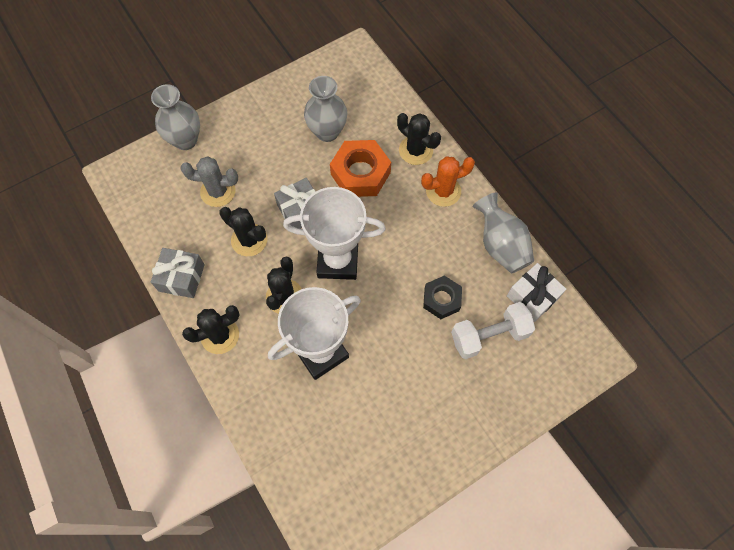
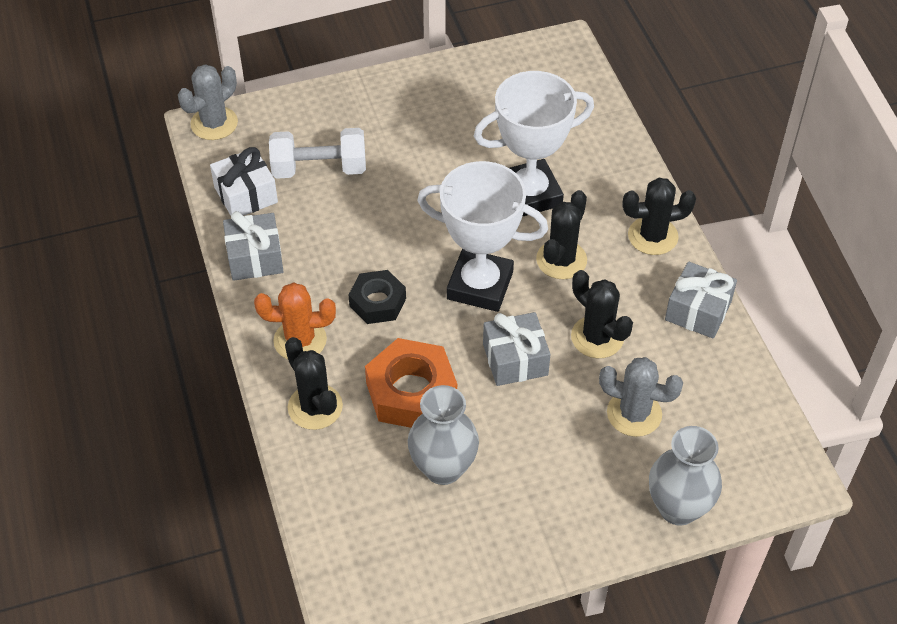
camera: 165 degrees left, 15 degrees down
(441, 299) = (360, 215): black nut -> black nut (377, 302)
(500, 245) = (255, 258): grey vase -> grey gift
(591, 360) = (214, 123): none -> grey cactus

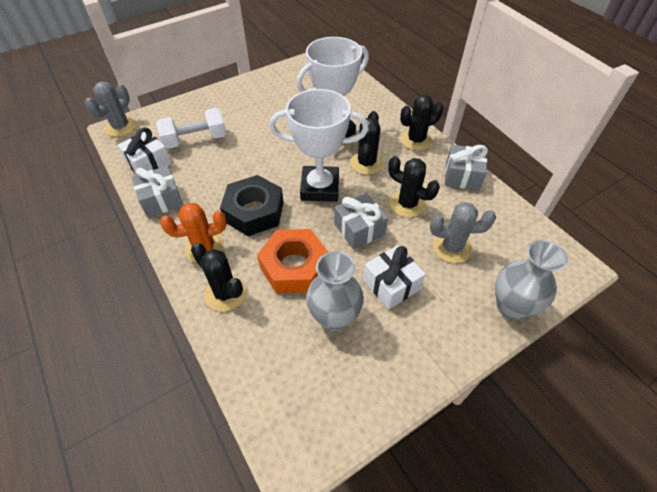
camera: 15 degrees left, 0 degrees up
(377, 302) = (254, 211): black nut -> black nut, size x1.56
(531, 444) = (391, 284): none -> white gift

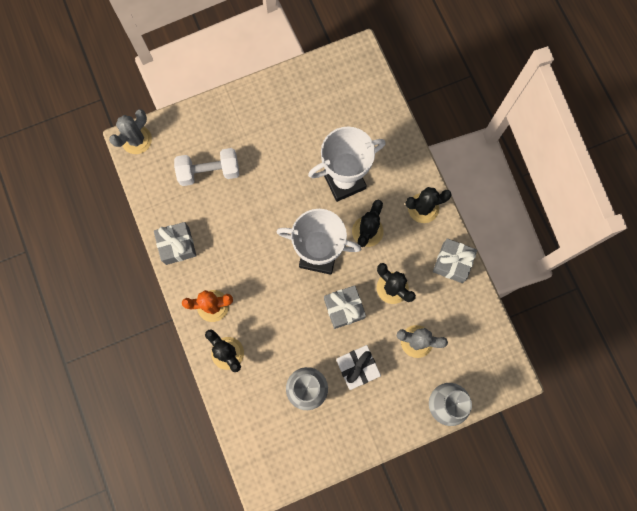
camera: 10 degrees right, 25 degrees up
(148, 163) = (165, 197): white gift -> none
(254, 211) = (257, 273): black nut -> none
(294, 266) = (283, 337): orange nut -> none

